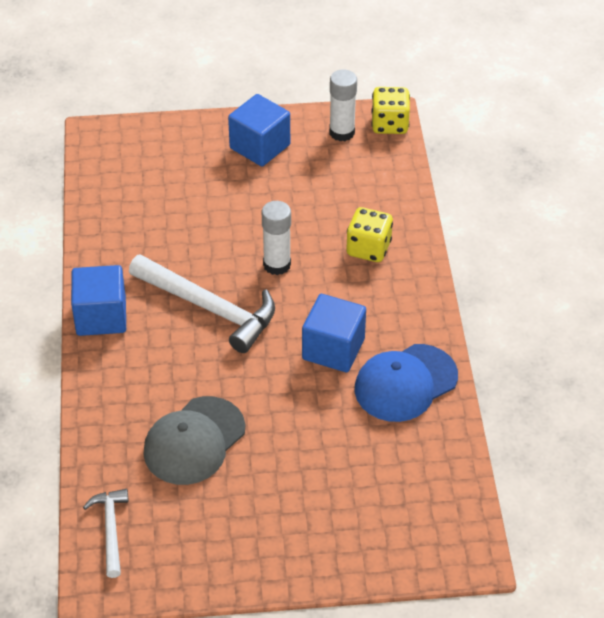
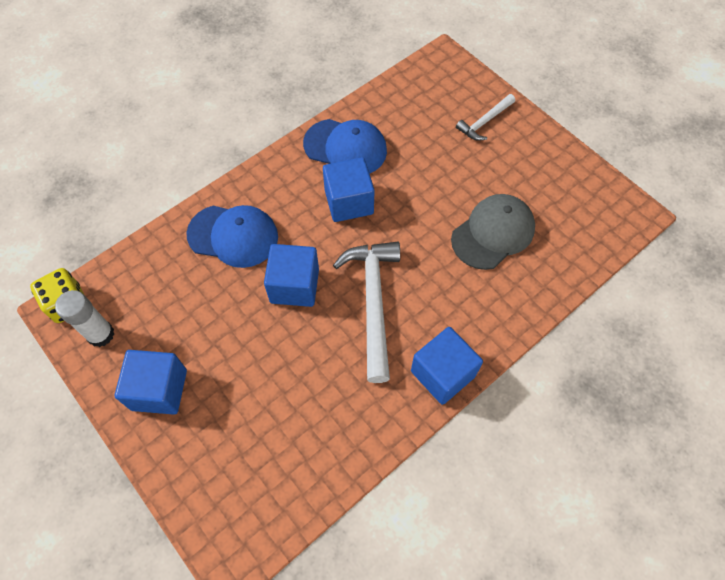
camera: 125 degrees left, 15 degrees up
(111, 529) = (597, 234): white hammer -> white hammer (484, 122)
(194, 441) = (493, 233): grey cap -> grey cap turned 45 degrees counterclockwise
(277, 265) = (294, 286): white glue stick -> blue cube
(368, 248) = (233, 236): yellow dice -> blue cap

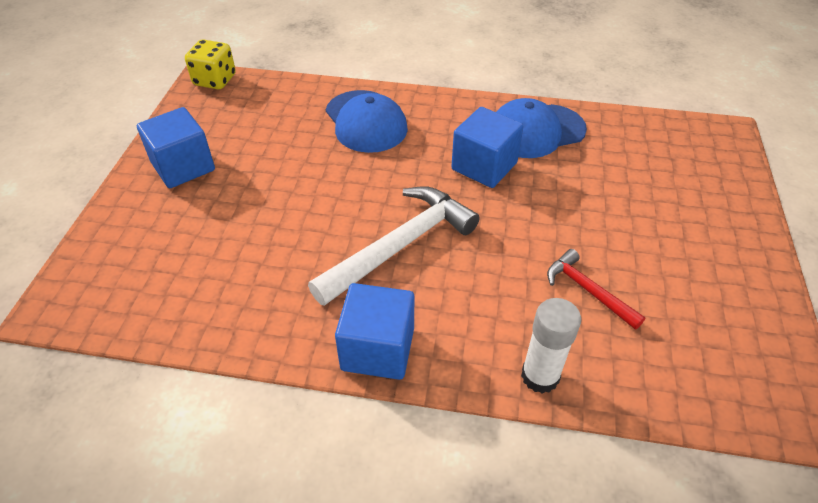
camera: 50 degrees right, 15 degrees down
(101, 334) = (204, 109): white glue stick -> white glue stick (540, 376)
(294, 286) = (359, 184): blue cube -> none
(345, 147) = (535, 131): blue cap -> blue cap turned 90 degrees clockwise
(484, 122) = (704, 204): white hammer -> none
(493, 233) = (588, 290): grey cap -> red hammer

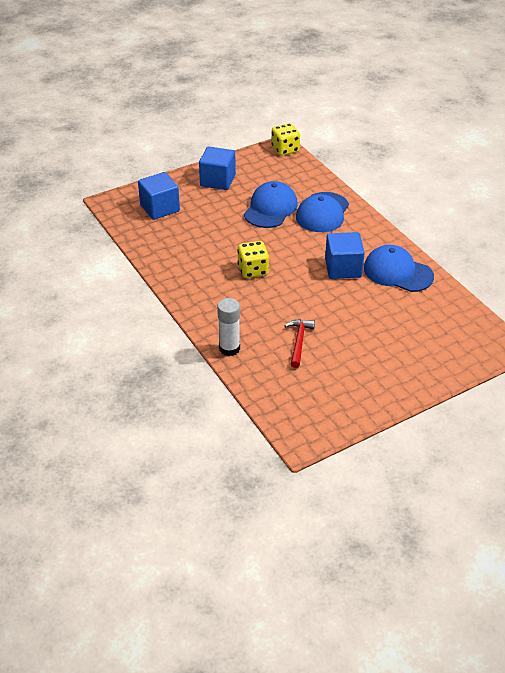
camera: 50 degrees right, 5 degrees down
(302, 156) = (270, 208): none -> blue cap
(378, 349) = (189, 295): blue cube -> blue cube (160, 208)
(400, 246) = (253, 270): white hammer -> yellow dice

